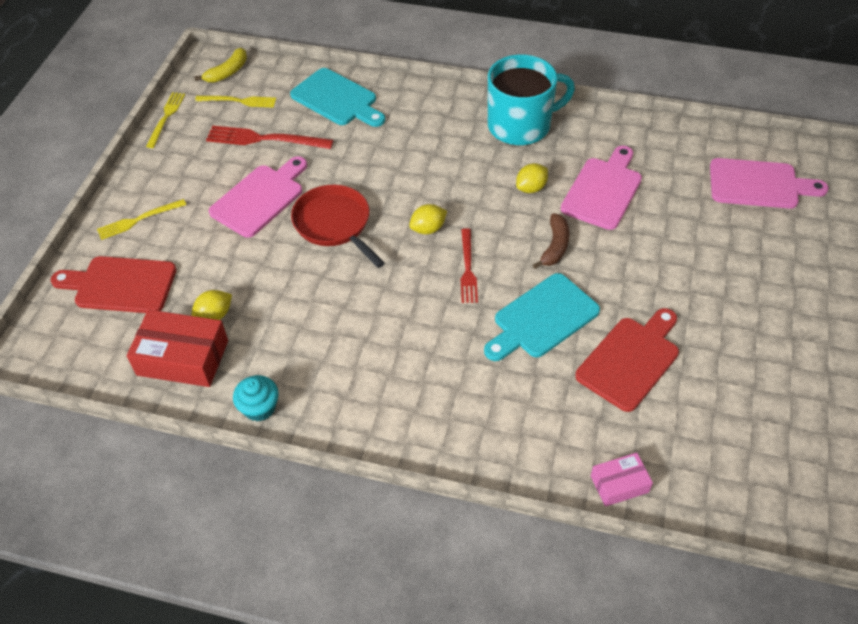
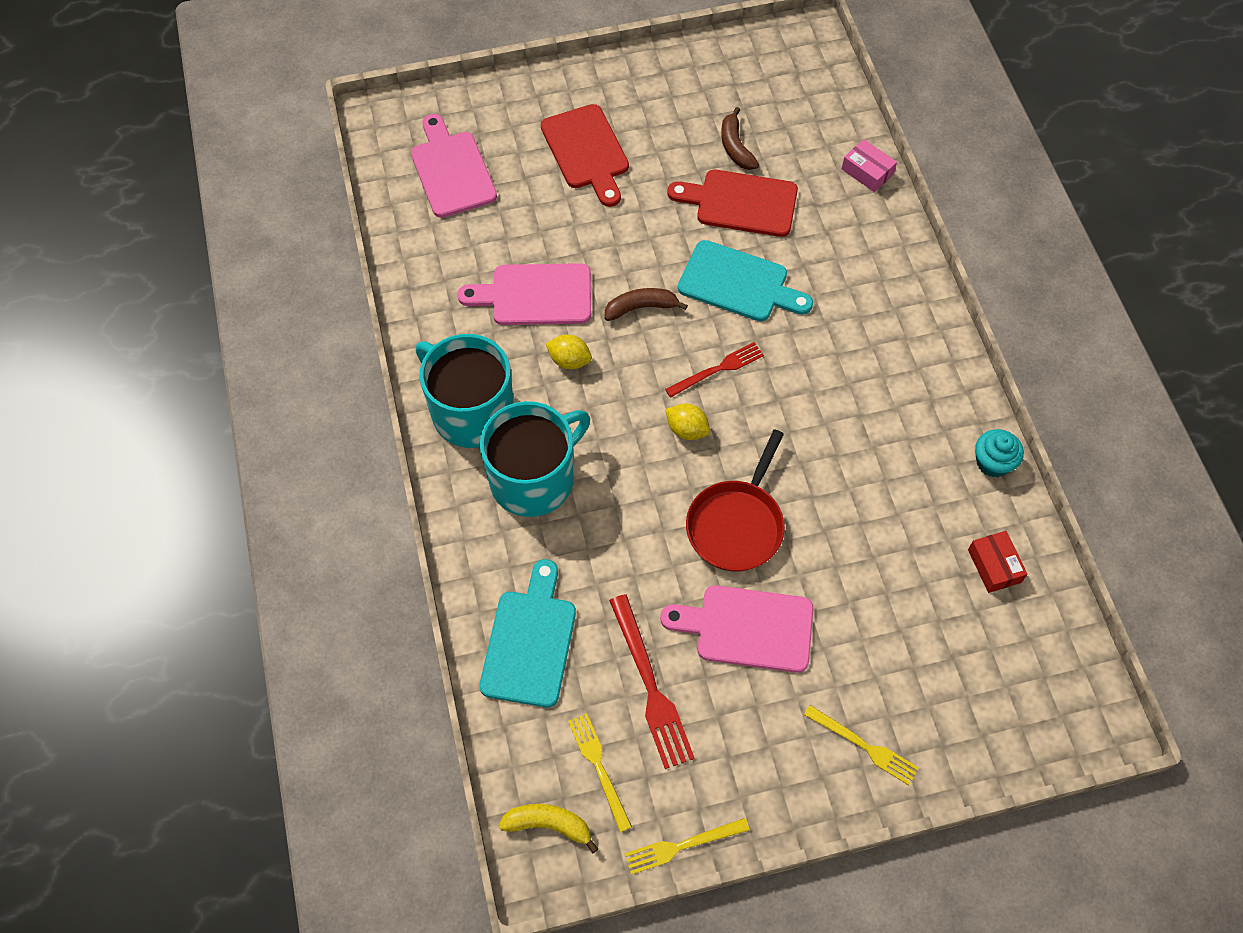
camera: 120 degrees left, 10 degrees up
(120, 285) = (959, 695): red cutting board -> red cutting board (586, 151)
(182, 358) = (994, 566): red box -> red box, size x0.56
(214, 315) = (928, 569): yellow lemon -> none
(447, 138) = (534, 479): none -> turquoise mug
(702, 387) = (735, 147): none -> brown banana

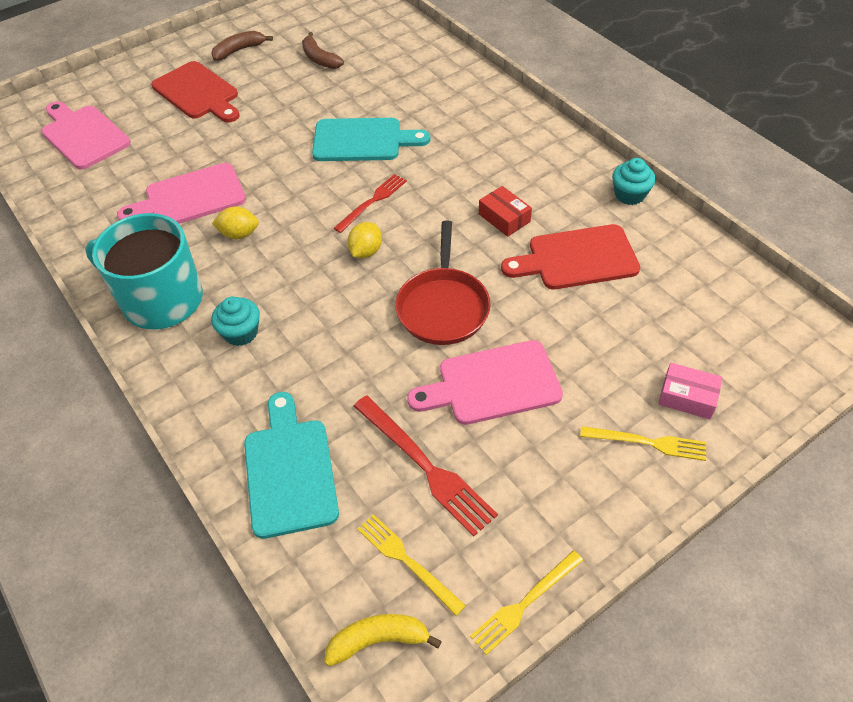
camera: 20 degrees left, 10 degrees down
(534, 479) = (241, 333): turquoise mug -> turquoise cupcake
(641, 307) = (287, 179): brown banana -> brown banana (239, 50)
(687, 430) = (366, 251): yellow lemon -> yellow lemon turned 75 degrees counterclockwise
(740, 203) = (340, 90): red cutting board -> red cutting board (577, 258)
(867, 171) = (429, 46): pink box -> pink box (687, 397)
(994, 566) = (674, 264): red box -> red box (504, 218)

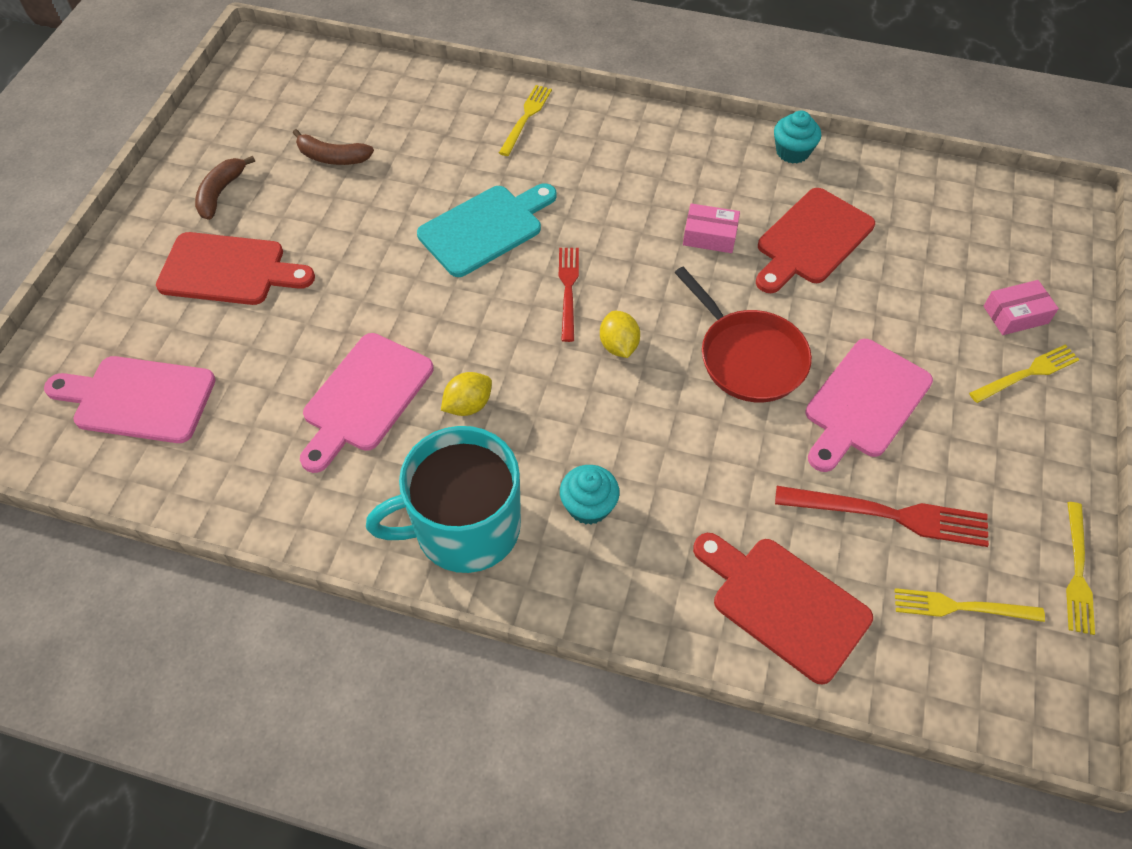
camera: 40 degrees left, 5 degrees up
(290, 471) = (784, 604): turquoise cutting board -> red cutting board
(378, 640) = (1010, 689): yellow banana -> none
(461, 88) = (526, 118): none -> yellow fork
(504, 218) = (709, 236): red box -> pink box

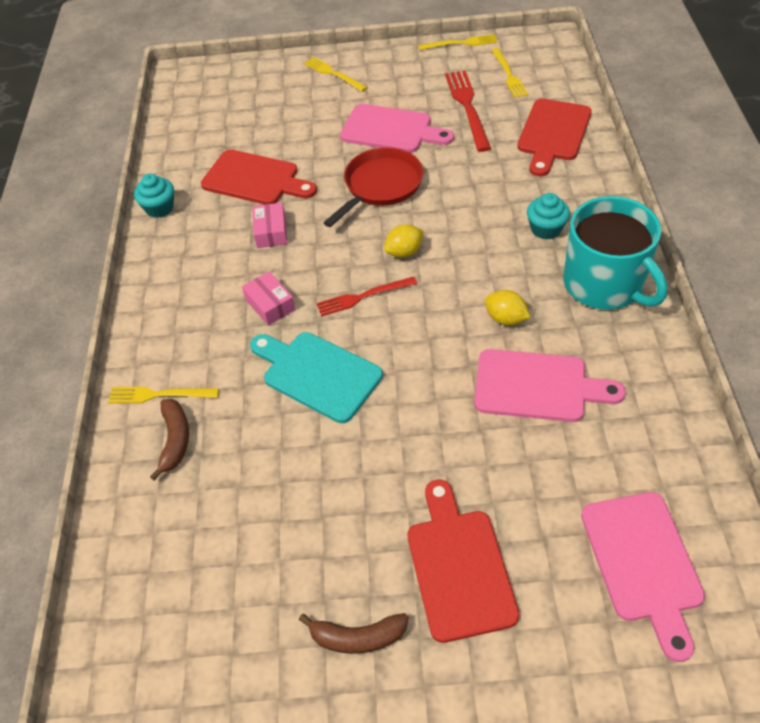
camera: 105 degrees left, 5 degrees down
(332, 157) = (265, 545): brown banana -> brown banana (175, 440)
(1015, 315) = (287, 83): pink box -> pink box (270, 304)

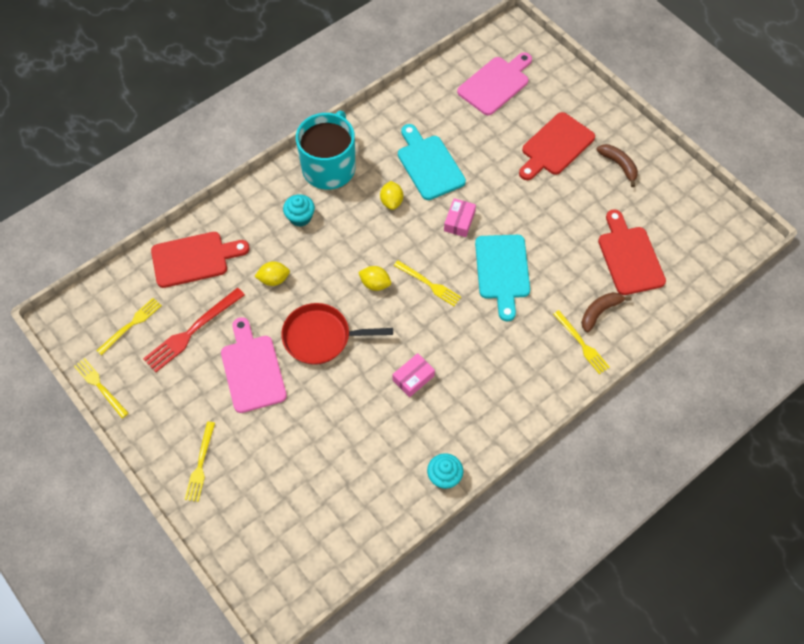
camera: 130 degrees left, 10 degrees up
(255, 179) = (369, 430): red cutting board -> red cutting board (629, 257)
(270, 304) = (473, 332): pink box -> pink box (459, 221)
(363, 297) = (429, 284): red fork -> yellow fork
(479, 179) = (274, 279): none -> yellow lemon
(537, 386) = (429, 165): pink cutting board -> turquoise cutting board

